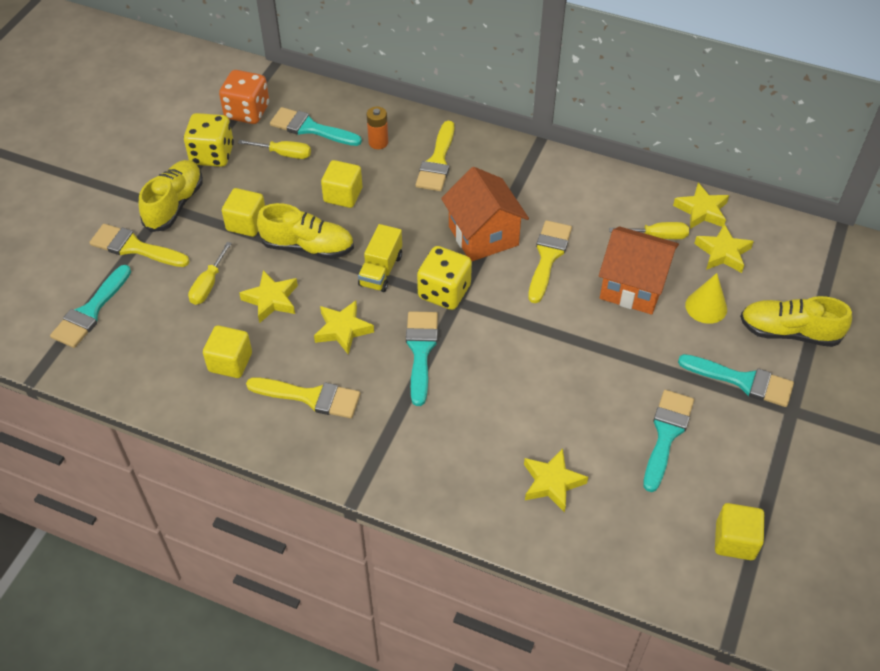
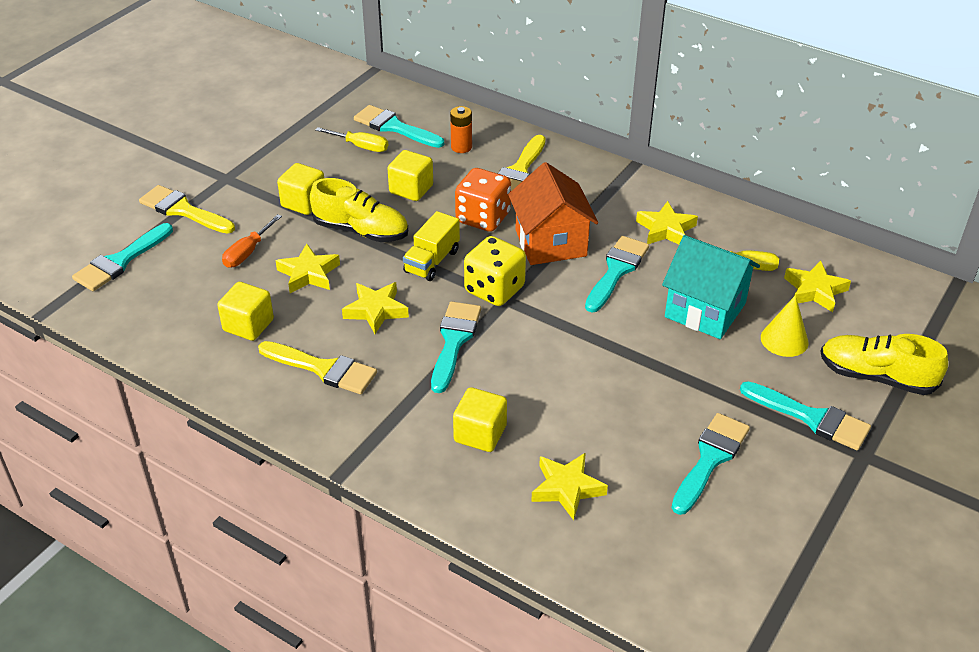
camera: 10 degrees right, 10 degrees down
(174, 204) = (236, 178): yellow shoe -> none
(208, 284) = (248, 252): yellow screwdriver -> orange screwdriver
(212, 155) = (287, 139): yellow dice -> none
(247, 112) = (334, 106): orange dice -> orange dice (483, 218)
(548, 257) = (616, 271): yellow brush -> turquoise brush
(633, 286) = (705, 310): orange house -> turquoise house
(701, 210) = (799, 248): yellow star -> yellow star (665, 229)
(735, 541) = (767, 579): yellow cube -> yellow cube (480, 434)

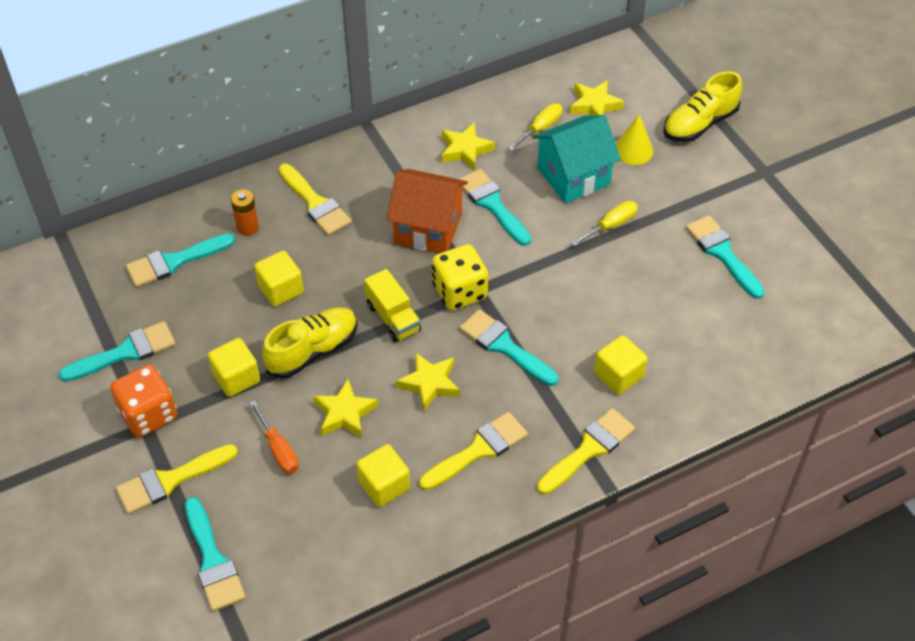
camera: 60 degrees left, 10 degrees up
(360, 146) = (183, 300): yellow screwdriver -> yellow screwdriver (611, 225)
(374, 444) = (589, 449): none -> yellow brush
(483, 218) = (361, 257): orange dice -> orange dice (148, 414)
(567, 488) = (703, 348): yellow star -> none
(811, 418) = (716, 179): turquoise brush -> turquoise brush (125, 352)

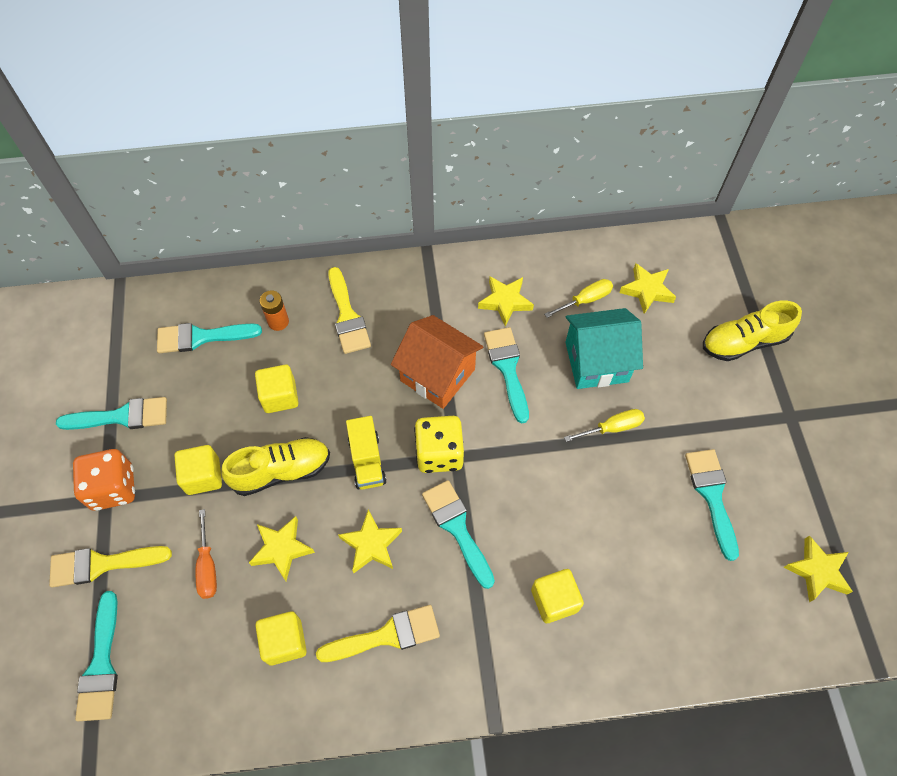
camera: 20 degrees right, 10 degrees up
(589, 449) = (492, 674): yellow brush -> none
(633, 150) = (666, 351): yellow cone -> none
(835, 284) = (817, 571): none -> yellow star

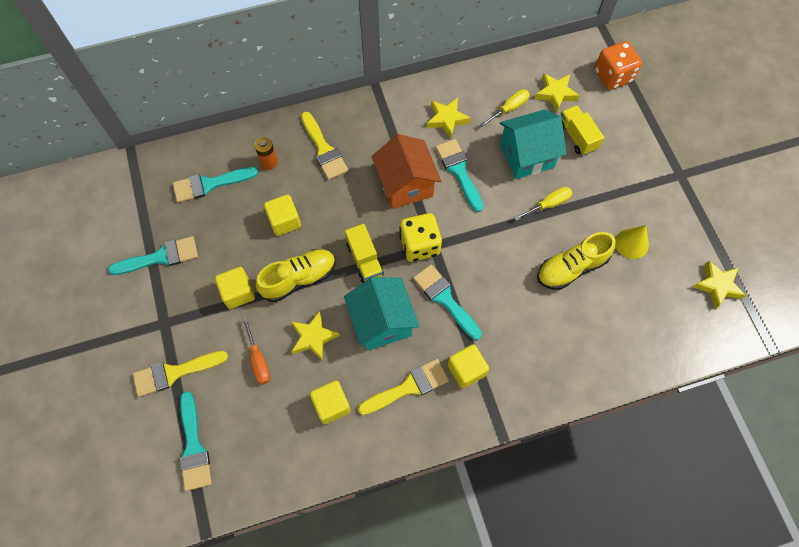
camera: 10 degrees left, 5 degrees up
(113, 488) = (168, 313): orange dice -> orange dice (612, 76)
(371, 544) = (382, 322): yellow star -> turquoise house
(437, 375) = (405, 185): orange house -> orange house turned 45 degrees clockwise
(554, 600) = (529, 339): yellow cube -> yellow cube (466, 370)
(664, 347) = (577, 136): none -> yellow truck
(712, 496) = (631, 243): turquoise brush -> yellow cone
(743, 342) = (636, 123): yellow shoe -> yellow shoe (571, 268)

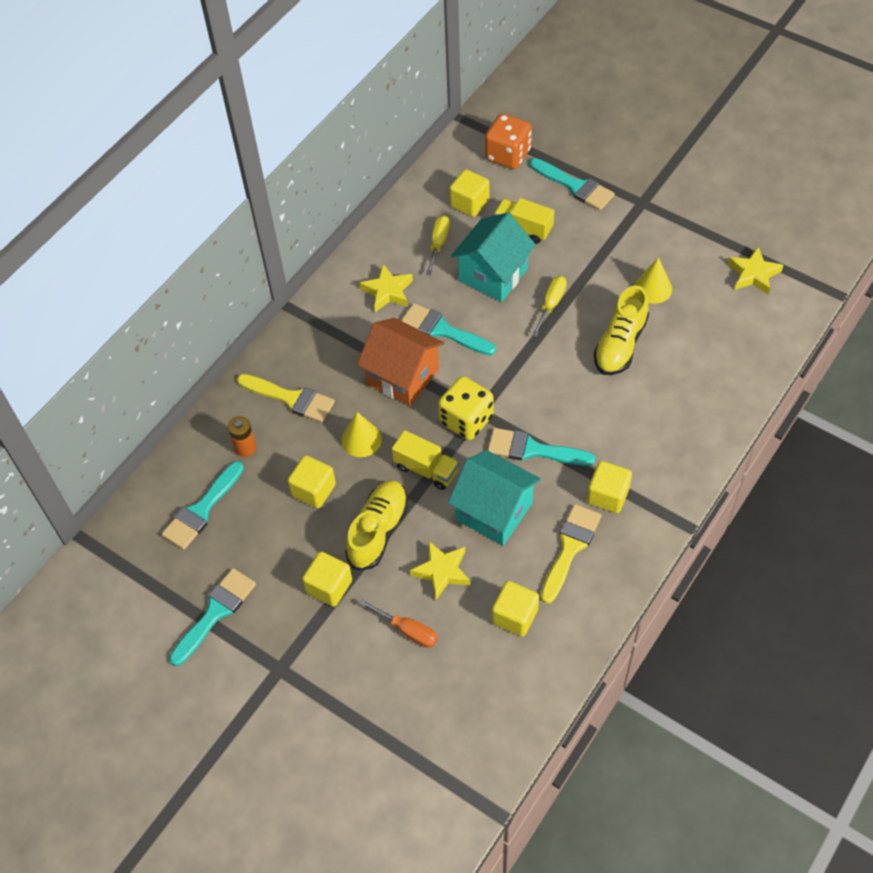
camera: 35 degrees left, 10 degrees down
(174, 373) = (334, 704): yellow brush -> none
(193, 447) = (418, 753): turquoise brush -> turquoise brush (575, 186)
(342, 209) = (361, 439): none -> yellow cone
(555, 94) = (469, 203): yellow star -> yellow cube

